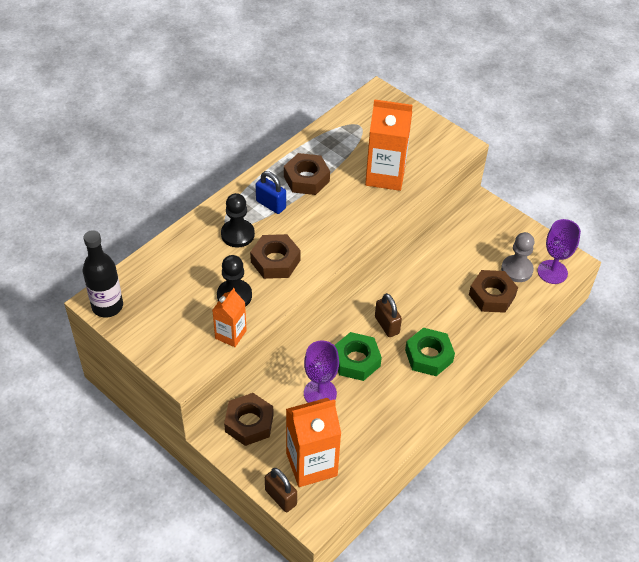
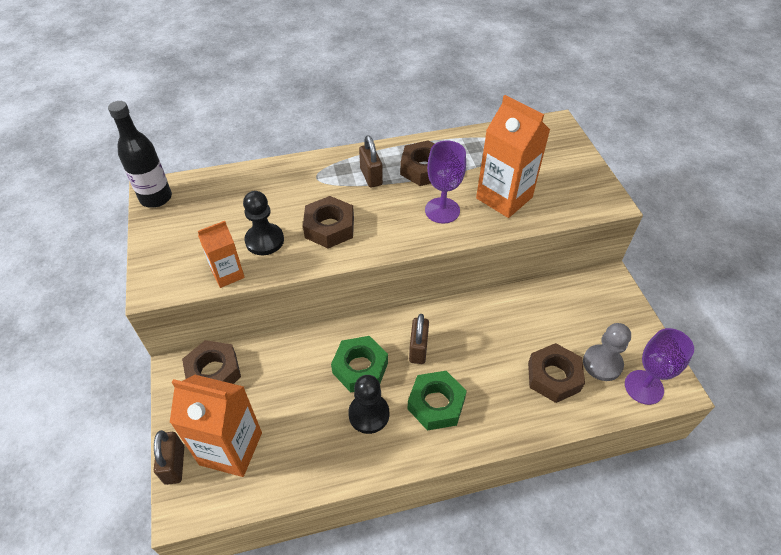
camera: 35 degrees right, 0 degrees up
(237, 234) = (318, 189): black pawn -> black pawn (369, 414)
(271, 204) = (371, 177): blue padlock -> brown padlock
(320, 393) = (299, 381): purple goblet -> purple goblet (442, 210)

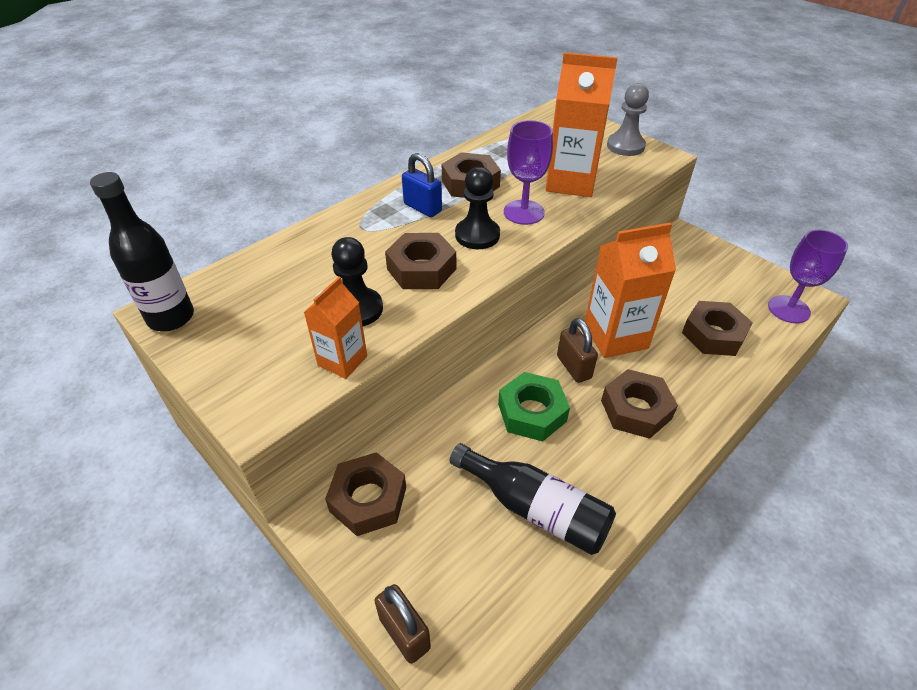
camera: 30 degrees left, 5 degrees down
(231, 448) = (460, 573): orange carton -> orange carton (615, 336)
(307, 435) = (535, 508): none -> black bottle
(369, 414) = (580, 453): black pawn -> black pawn (477, 235)
(371, 177) = (422, 208): brown padlock -> blue padlock
(436, 404) = (636, 410): green nut -> brown nut
(602, 363) = (741, 305): grey pawn -> grey pawn (625, 146)

